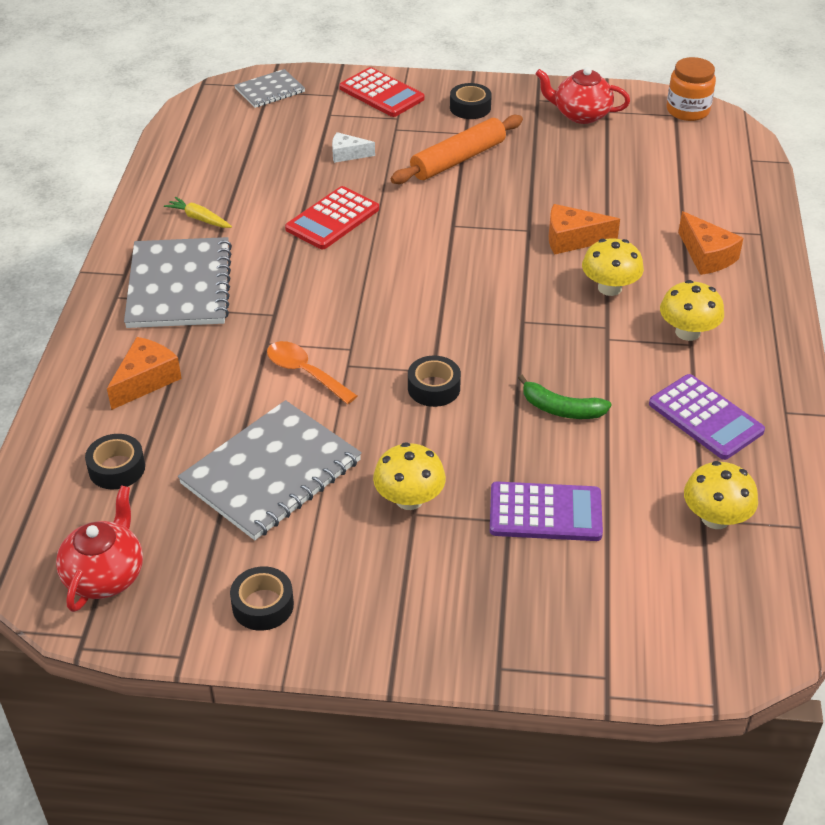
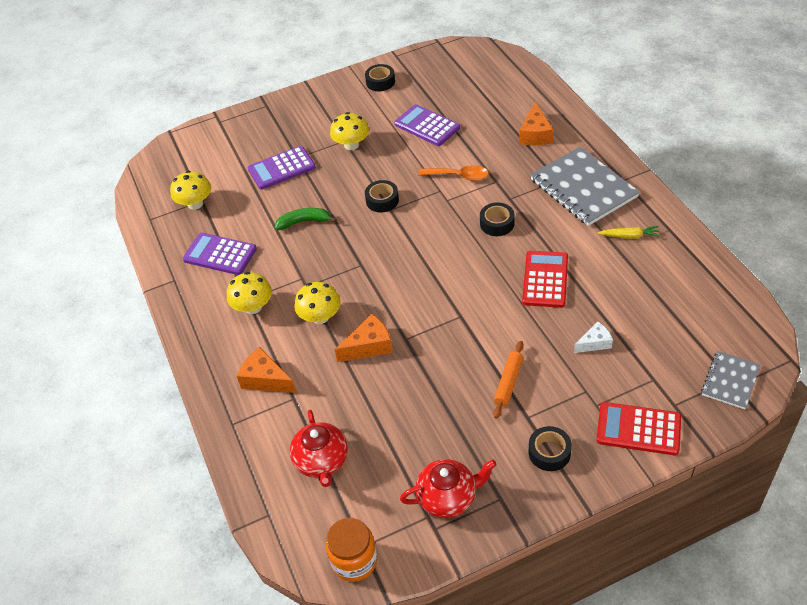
camera: 155 degrees right, 5 degrees up
(105, 575) = (455, 62): red teapot -> red teapot (322, 461)
(117, 468) = (499, 95): black tape -> black tape (497, 224)
(271, 472) = (427, 126): grey notebook -> purple calculator
(458, 159) = (508, 382): orange rolling pin -> orange rolling pin, size x0.62

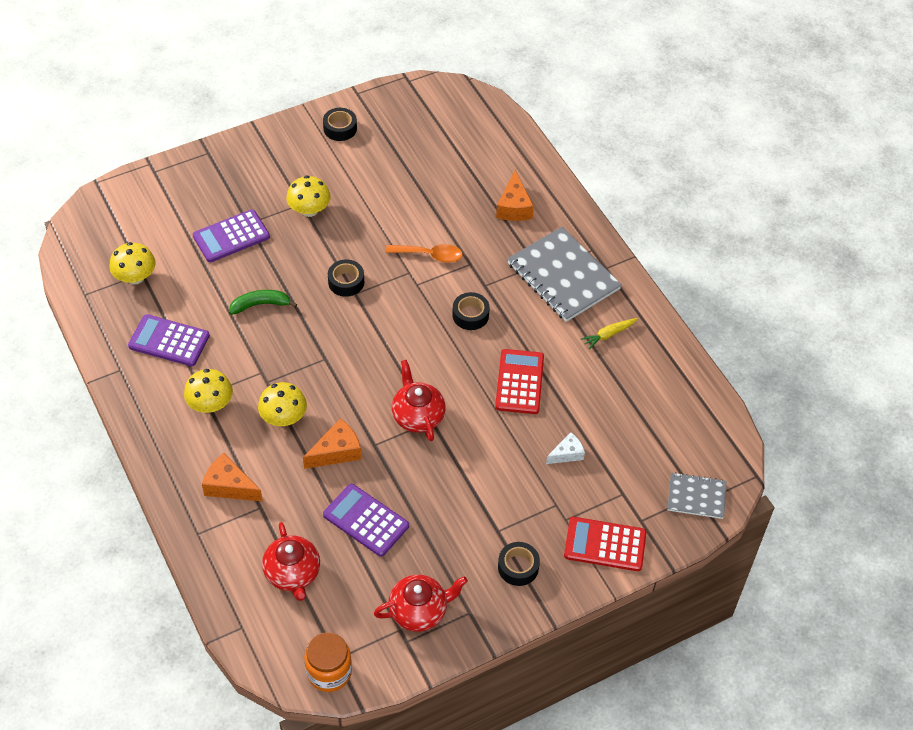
camera: 10 degrees left, 5 degrees up
(427, 126) = (394, 190): purple calculator -> purple calculator (366, 520)
(447, 312) = (417, 416): none -> red teapot
(508, 382) = (480, 494): orange rolling pin -> none
(629, 236) = (608, 335): yellow carrot -> yellow carrot turned 150 degrees clockwise
(730, 381) = (696, 497): grey notebook -> grey notebook turned 75 degrees clockwise

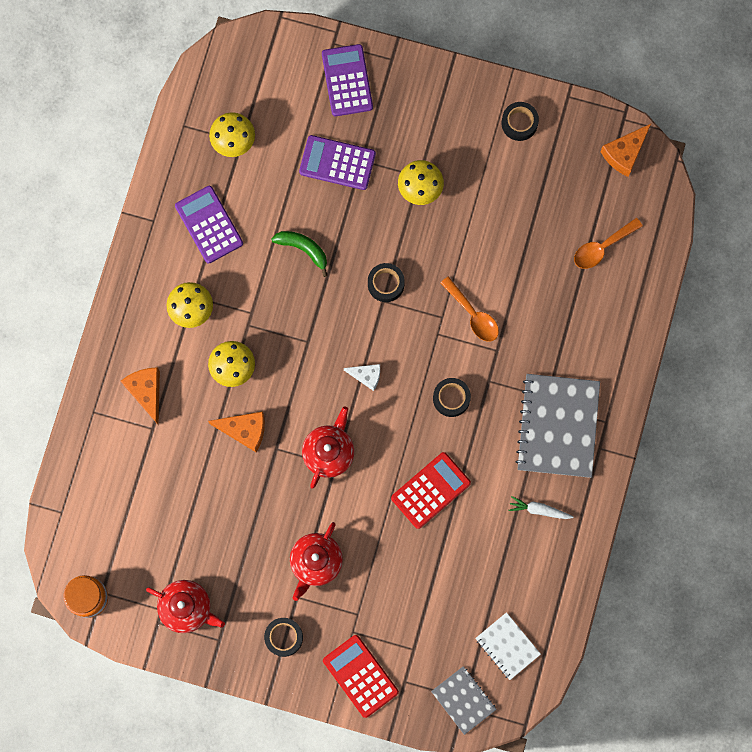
camera: 45 degrees right, 25 degrees up
(293, 574) = (129, 502): red teapot -> red teapot (315, 562)
(366, 520) = (214, 505): purple calculator -> purple calculator (347, 80)
(474, 156) = (602, 247): none -> orange spoon
(514, 207) = (584, 326): orange cheese -> orange cheese (624, 153)
(567, 454) = (405, 581): white cheese -> white cheese (366, 376)
(608, 335) = (539, 510): yellow carrot -> white carrot
(686, 436) = (507, 646): none -> white notebook

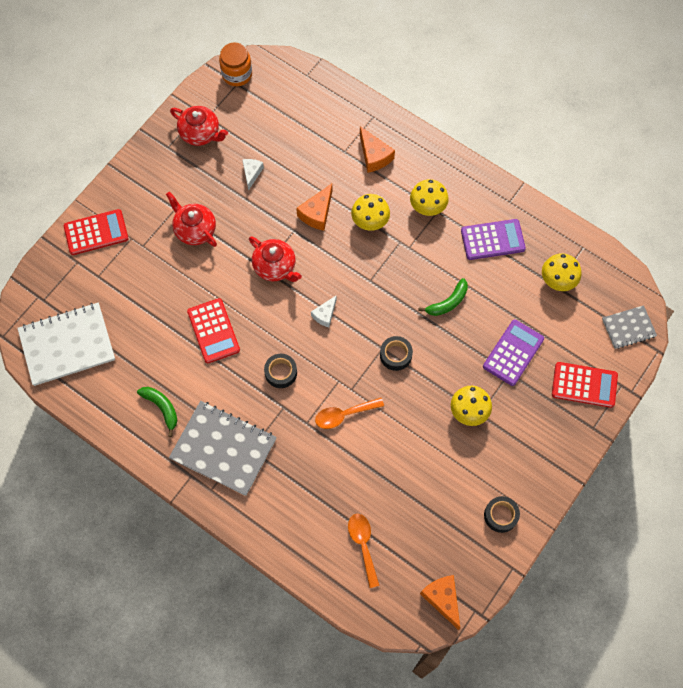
camera: 110 degrees right, 10 degrees down
(146, 392) = (374, 156): orange cheese -> orange cheese turned 60 degrees clockwise
(187, 608) = (200, 133): red teapot -> red teapot turned 105 degrees counterclockwise
(219, 525) = (252, 173): none -> white cheese
(284, 637) = (149, 190): black tape -> none
(347, 80) = (584, 385): purple calculator -> red calculator
(463, 700) = (43, 298): grey notebook -> grey notebook (628, 328)
(507, 646) = (67, 345): white notebook -> white notebook, size x1.85
(539, 510) = (162, 408): white carrot -> green banana

